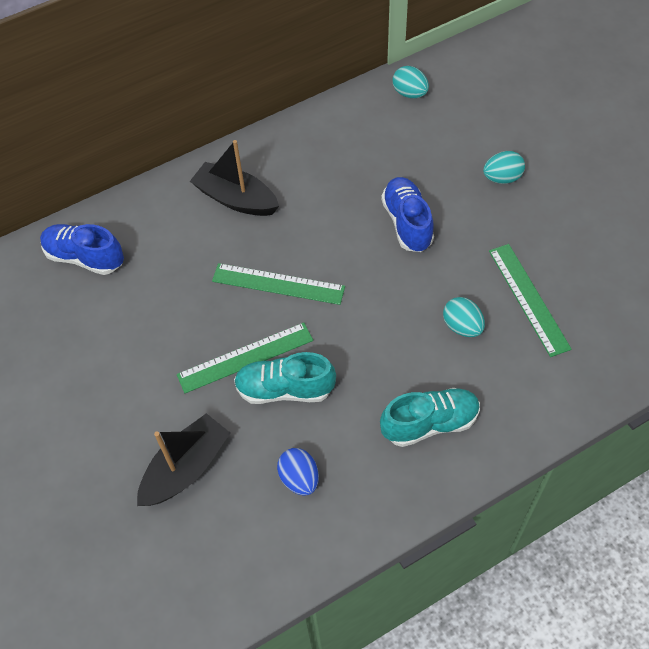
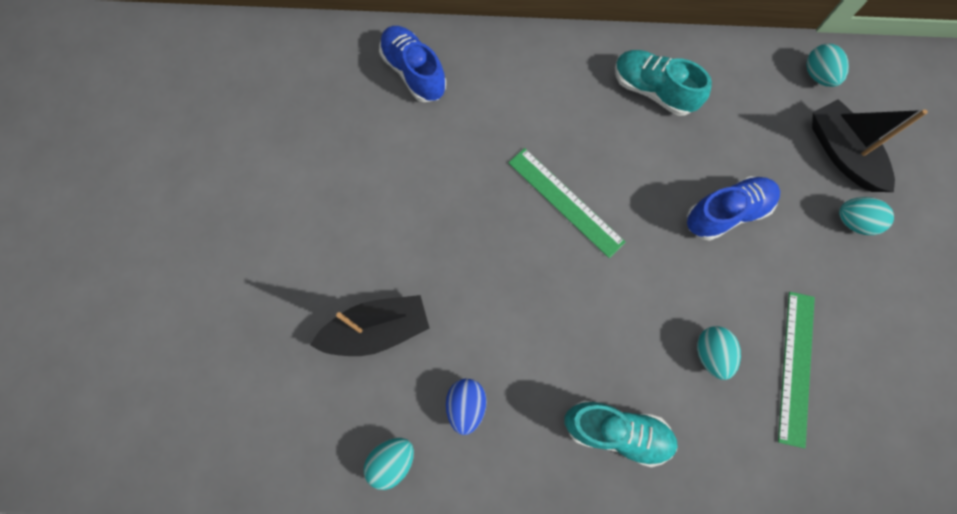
camera: 30 degrees right, 15 degrees up
(236, 199) = (580, 92): black boat -> black boat (842, 153)
(245, 357) = (491, 257): green ruler -> none
(266, 558) = (392, 461): none -> turquoise egg
(285, 389) = (507, 310): turquoise shoe -> turquoise shoe (653, 91)
(407, 223) = (726, 213): blue shoe -> blue shoe turned 45 degrees clockwise

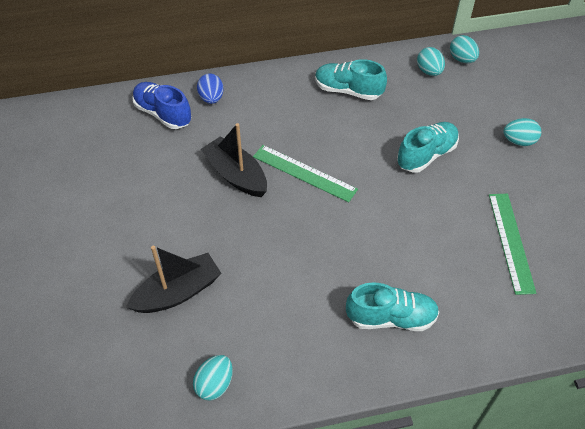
camera: 15 degrees left, 20 degrees down
(466, 406) = (265, 328): blue egg -> blue egg (211, 98)
(711, 354) = (445, 248): turquoise egg -> turquoise egg (429, 71)
(726, 213) = (426, 155): blue shoe -> turquoise shoe
(842, 153) = (495, 102): black boat -> black boat (236, 175)

